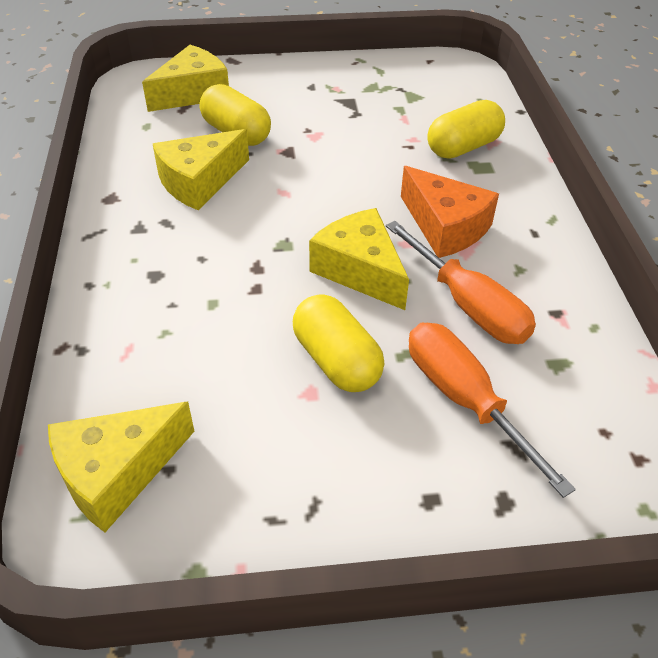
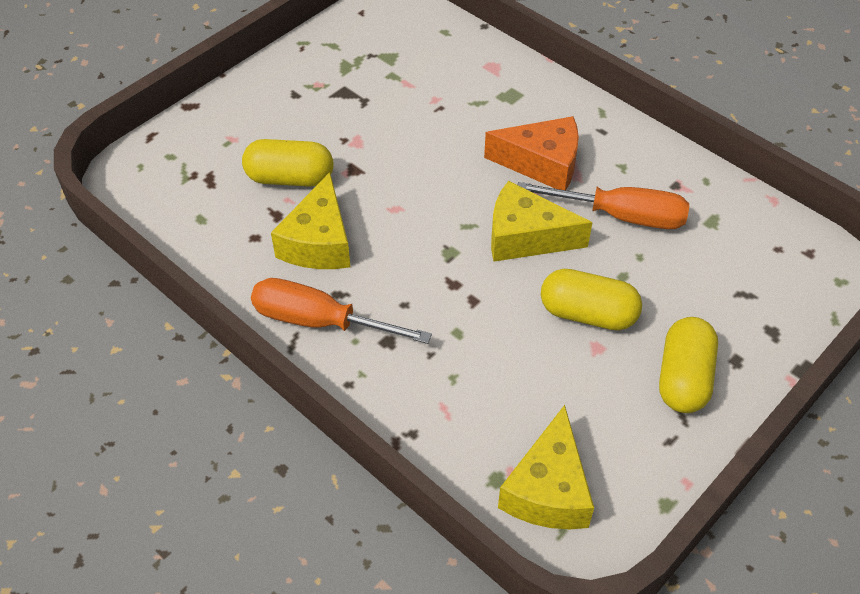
camera: 40 degrees left, 5 degrees up
(193, 93) = (199, 161): yellow cheese -> none
(463, 147) = (480, 85): yellow capsule -> yellow capsule (683, 378)
(465, 400) = (688, 284): orange screwdriver -> orange screwdriver (320, 321)

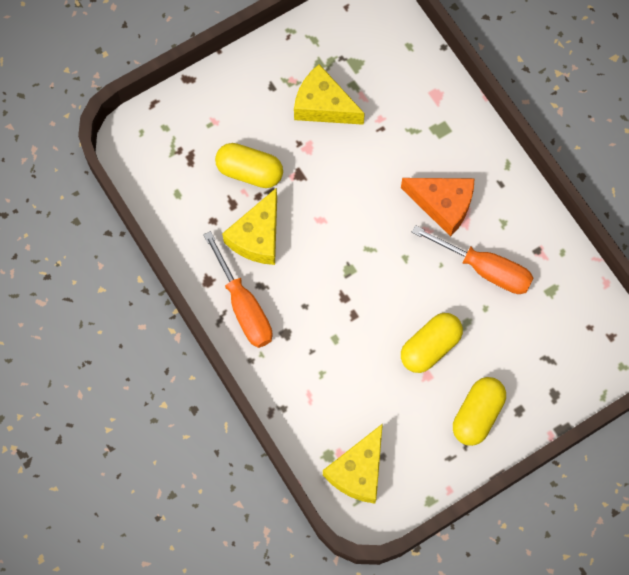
camera: 15 degrees right, 20 degrees up
(320, 321) = (243, 306): orange screwdriver -> orange screwdriver turned 150 degrees counterclockwise
(525, 237) = (408, 270): yellow cheese -> yellow cheese (323, 105)
(587, 314) = (430, 347): yellow capsule -> yellow capsule turned 75 degrees counterclockwise

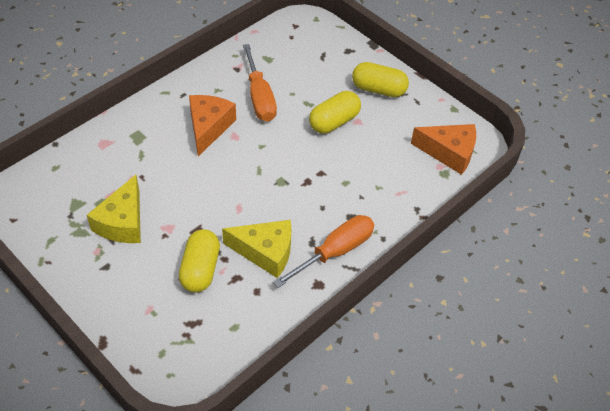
camera: 105 degrees left, 20 degrees down
(358, 471) = (449, 153): yellow cheese -> orange cheese
(430, 347) = (334, 122): yellow capsule -> yellow capsule turned 75 degrees counterclockwise
(484, 269) = (259, 97): orange screwdriver -> orange screwdriver turned 150 degrees clockwise

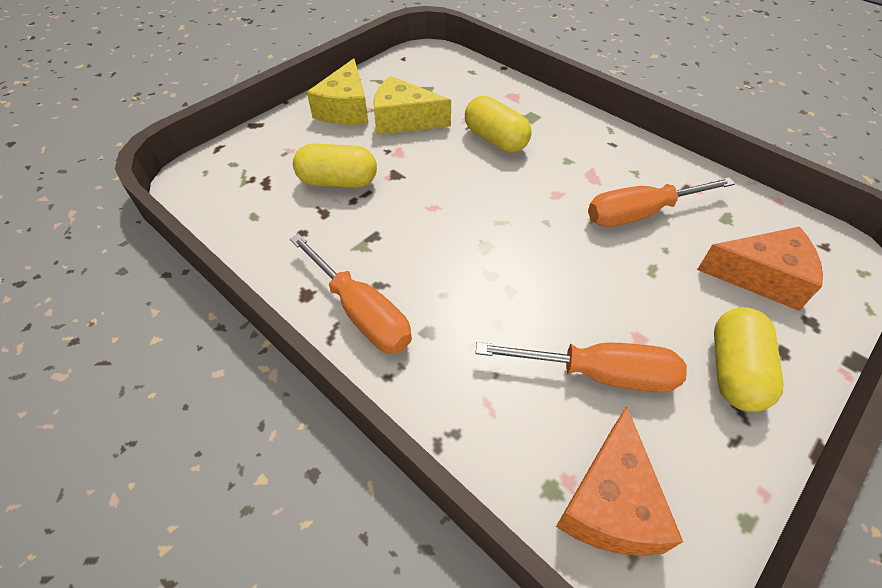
camera: 90 degrees right, 0 degrees up
(209, 127) = (564, 170): orange cheese -> orange cheese (761, 277)
(265, 252) = (361, 236): yellow cheese -> yellow cheese (345, 109)
(334, 122) = (625, 304): yellow capsule -> yellow capsule (495, 140)
(380, 143) = (598, 374): none -> orange screwdriver

